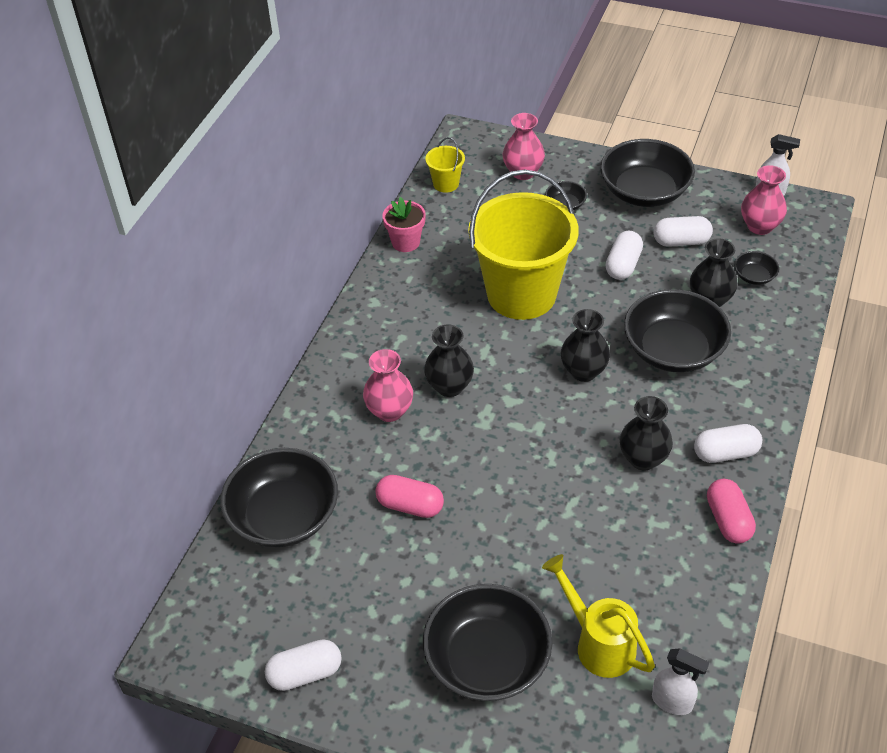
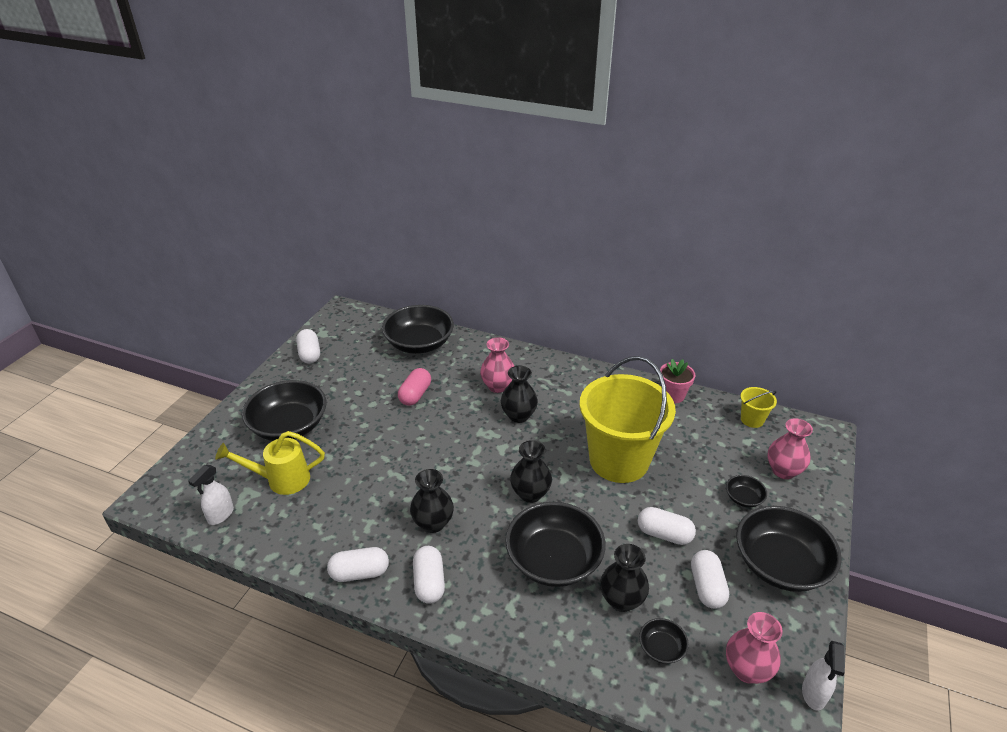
camera: 90 degrees right, 10 degrees down
(598, 642) = (281, 480): yellow watering can -> yellow watering can turned 150 degrees counterclockwise
(728, 520) = (360, 573): pink capsule -> white capsule

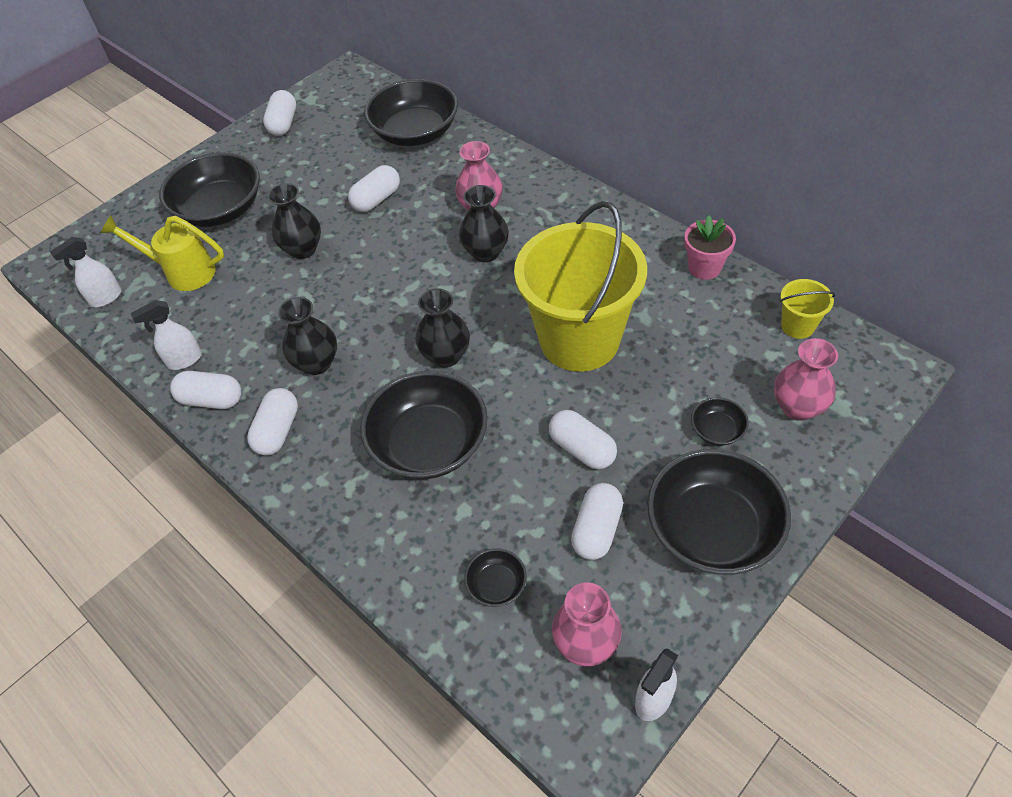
camera: 25 degrees right, 15 degrees up
(319, 548) = (184, 360): none -> white spray bottle
(415, 395) = (376, 199): pink capsule -> white capsule
(621, 600) = (482, 514): black vase -> black vase (303, 249)

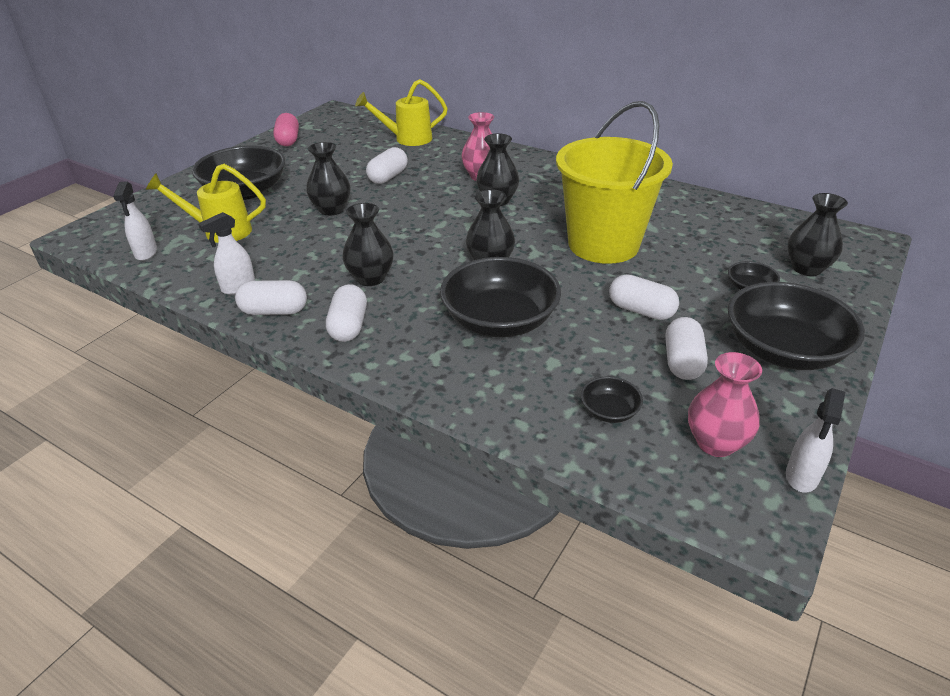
camera: 15 degrees left, 15 degrees down
(106, 298) = (146, 253): white spray bottle -> white spray bottle turned 45 degrees counterclockwise
(283, 124) = (288, 140): white capsule -> pink capsule
(415, 133) = (406, 139): black bowl -> yellow watering can
(704, 267) = (683, 196): pink flower pot -> none
(797, 326) = (777, 222): yellow bucket -> none
(797, 407) = (806, 268): pink vase -> black vase

